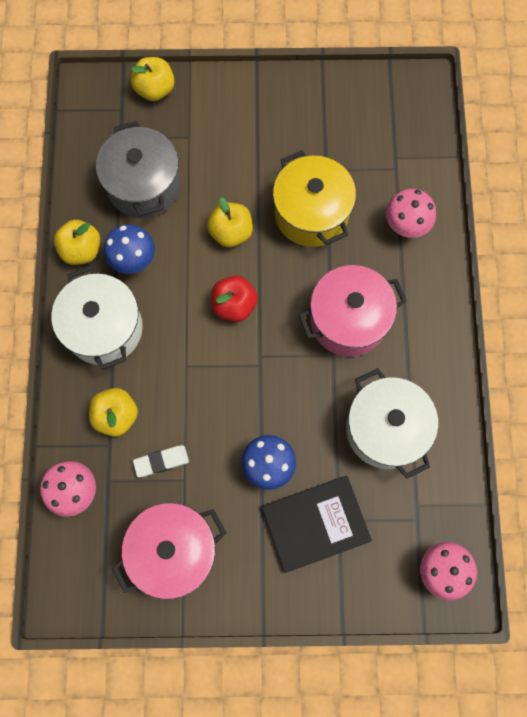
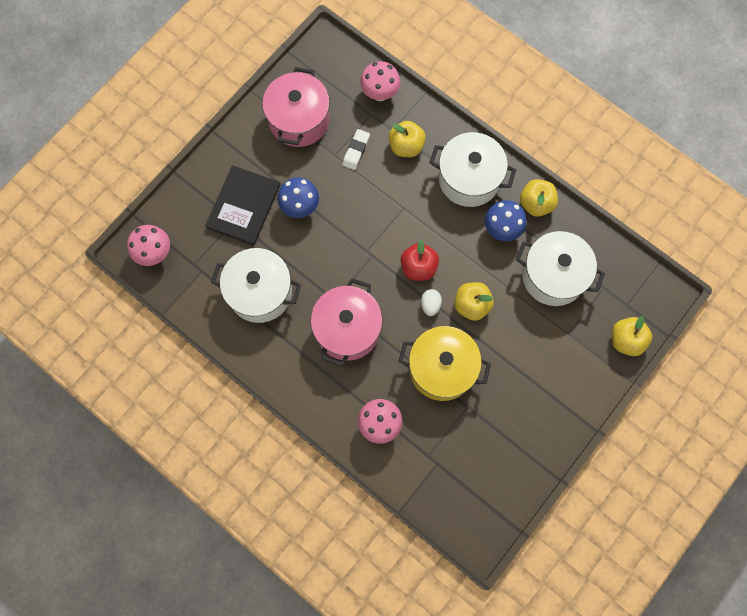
camera: 130 degrees right, 0 degrees up
(144, 185) = (553, 276): grey pot -> white pot
(261, 267) = (430, 305): none -> white egg

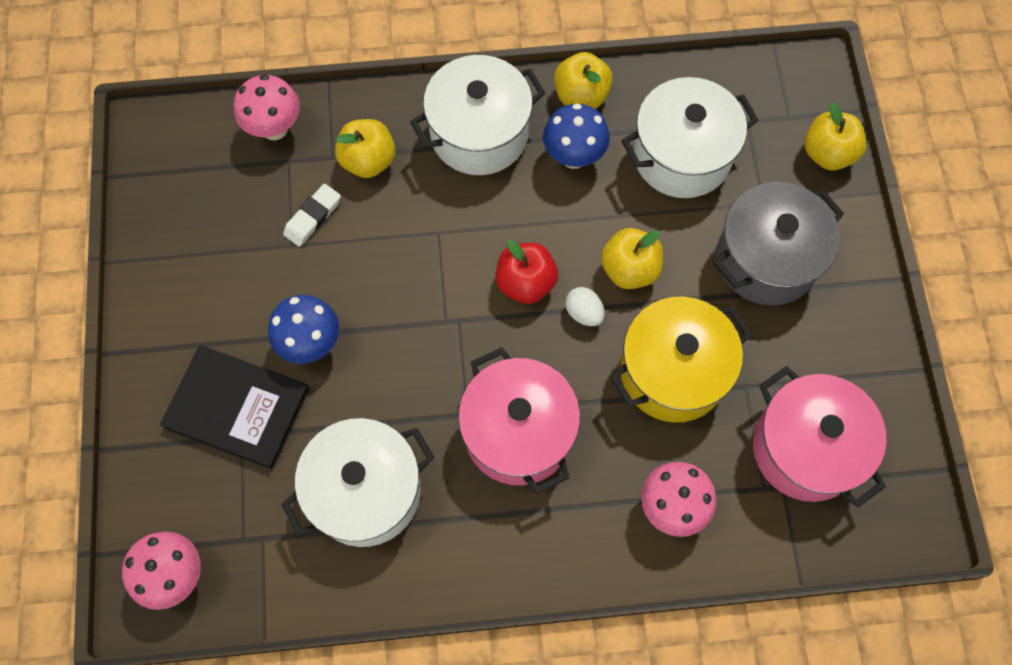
camera: 45 degrees left, 5 degrees down
(243, 206) = (237, 407): black book -> black book turned 45 degrees counterclockwise
(299, 120) = (204, 243): pink pot -> pink pot (805, 448)
(356, 151) = (313, 217): white eraser -> white eraser turned 60 degrees clockwise
(540, 360) = (766, 259): none -> grey pot

